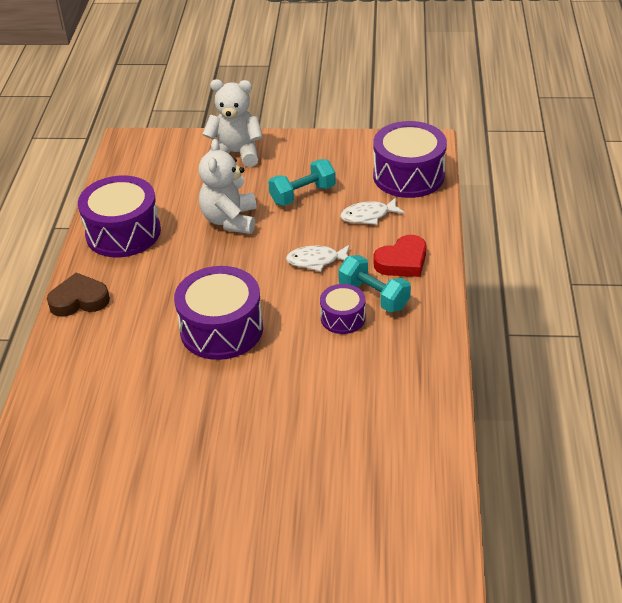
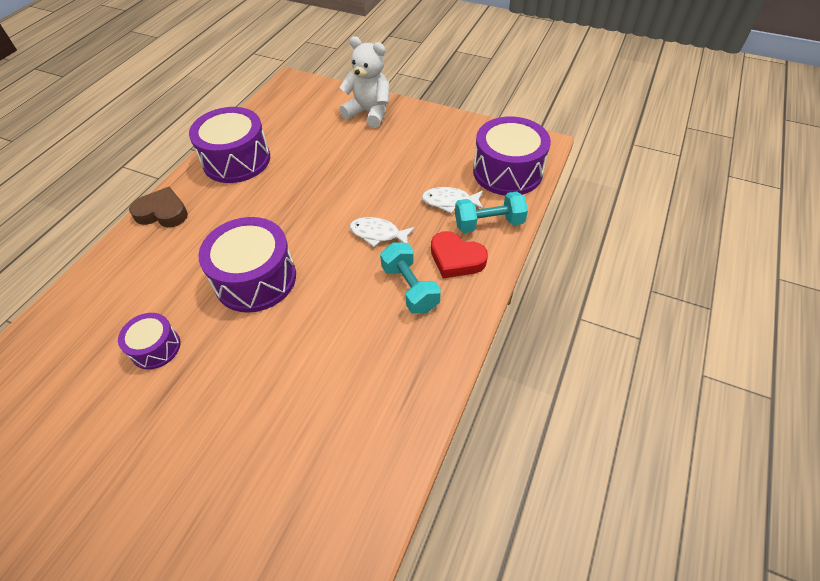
camera: 20 degrees right, 10 degrees up
(230, 220) = (328, 172): white teddy bear -> none
(303, 195) = (403, 165): turquoise dumbbell -> turquoise dumbbell (489, 224)
(343, 318) = (368, 302): purple drum -> purple drum (155, 348)
(402, 261) = (456, 259): red heart -> red heart turned 45 degrees clockwise

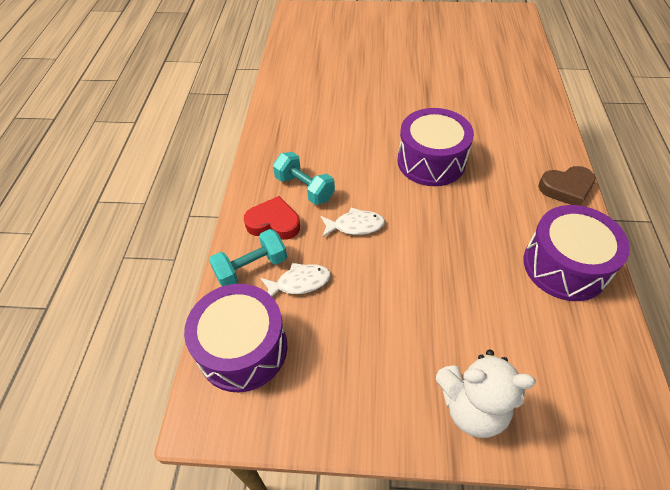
camera: 160 degrees right, 0 degrees up
(155, 348) = (457, 107): purple drum -> none

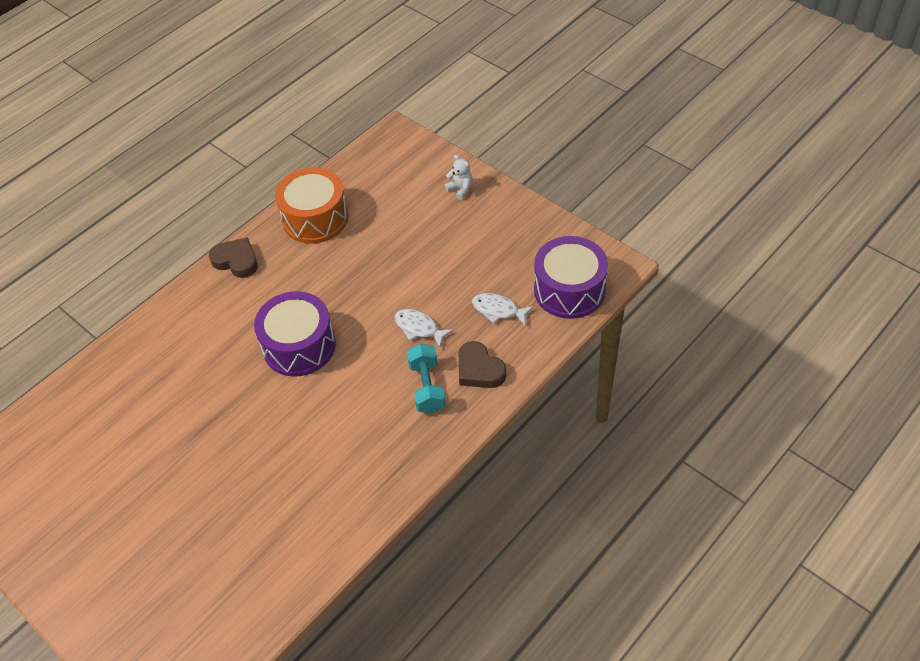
camera: 140 degrees left, 0 degrees up
(251, 268) = (525, 342): turquoise dumbbell -> none
(274, 223) = (479, 370): red heart -> brown heart
(472, 407) = (460, 189): white teddy bear -> white teddy bear, size x0.52
(564, 266) = (315, 218): purple drum -> orange drum

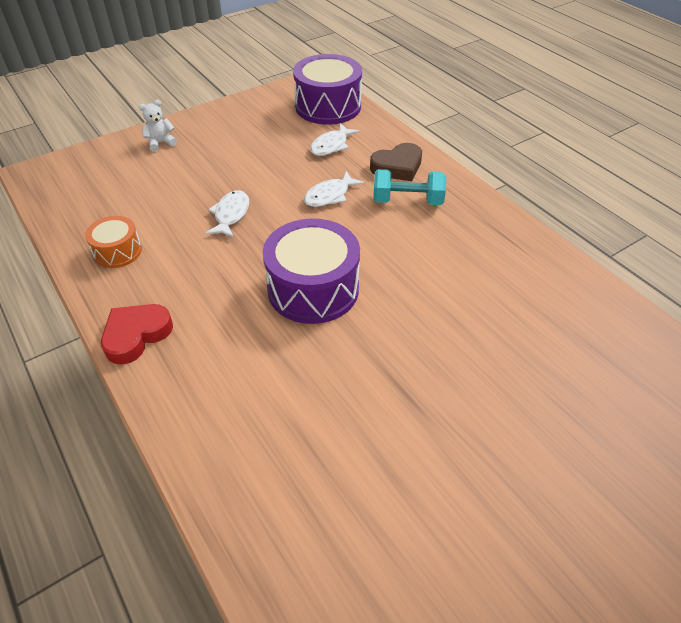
camera: 80 degrees left, 5 degrees down
(236, 261) = (136, 335): brown heart -> red heart
(315, 218) = (117, 251): orange drum -> orange drum, size x0.54
(374, 269) = (231, 215): none -> white fish

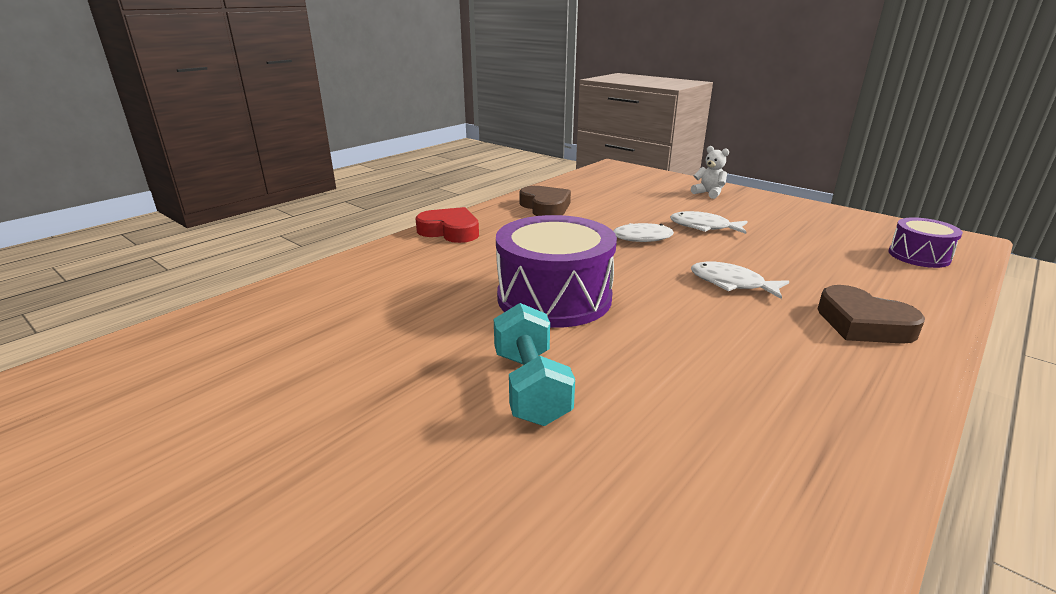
camera: 75 degrees right, 20 degrees down
(117, 251) = (545, 207): orange drum -> brown heart
(328, 106) = (919, 256): purple drum -> purple drum, size x0.54
(331, 145) = (836, 270): white fish -> white fish (703, 227)
(407, 201) = (791, 341): turquoise dumbbell -> turquoise dumbbell (531, 387)

